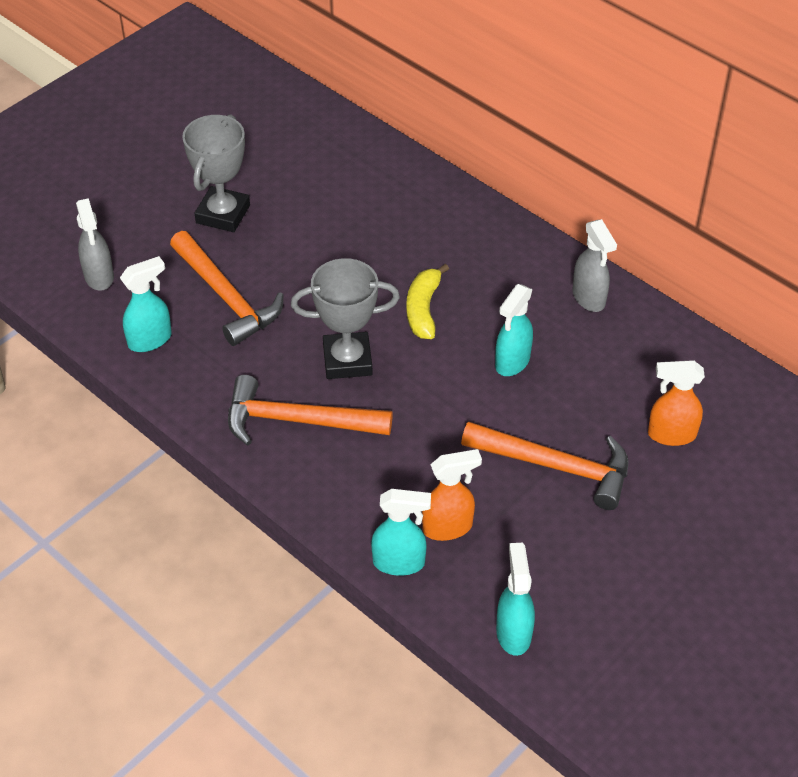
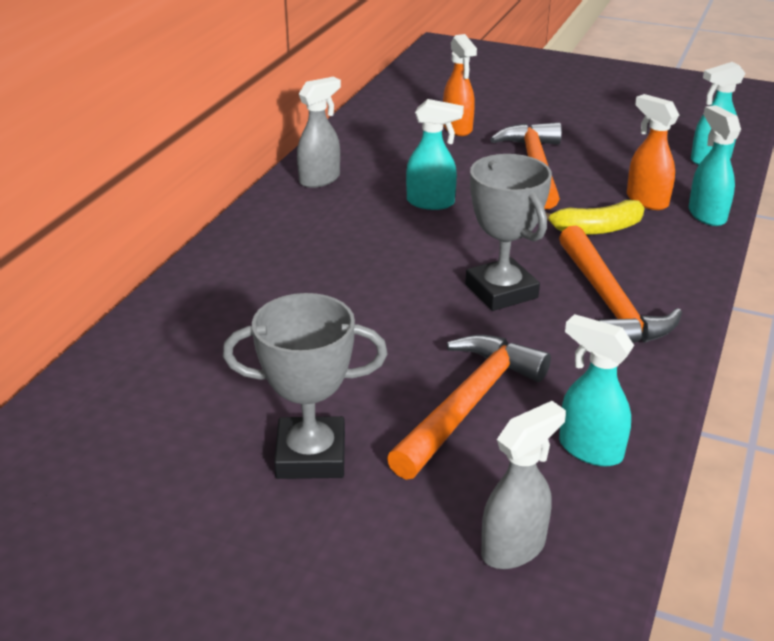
camera: 110 degrees left, 15 degrees down
(423, 309) = (393, 261): yellow banana -> yellow banana (596, 229)

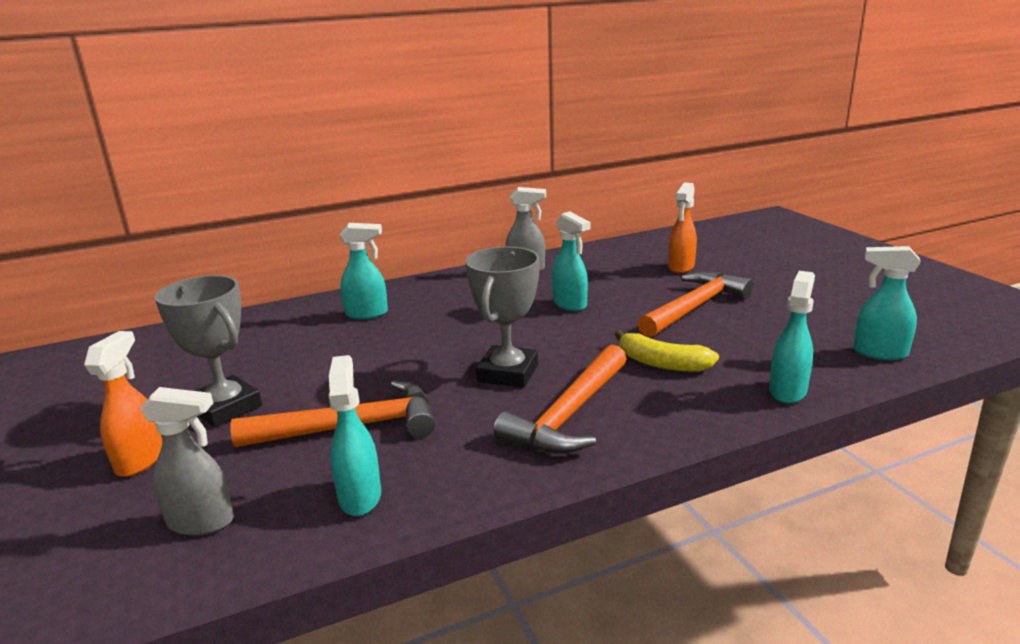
camera: 45 degrees right, 10 degrees down
(249, 293) = (367, 314): none -> turquoise spray bottle
(646, 200) = (748, 360): orange spray bottle -> orange spray bottle (140, 460)

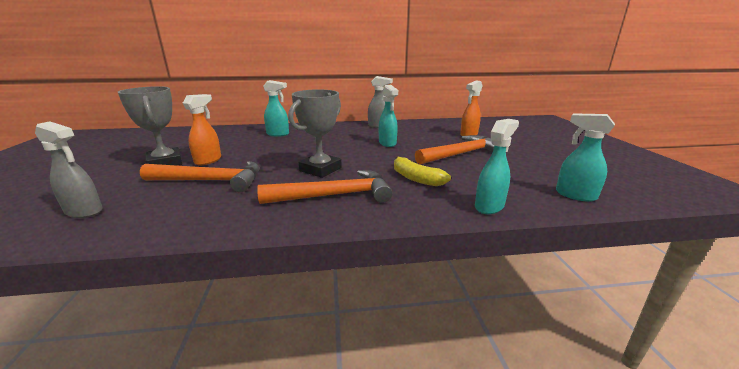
camera: 15 degrees right, 0 degrees up
(140, 460) = (99, 178): orange spray bottle -> orange spray bottle (208, 160)
(360, 496) = (173, 215): turquoise spray bottle -> none
(570, 414) = (334, 195): orange hammer -> orange hammer turned 150 degrees counterclockwise

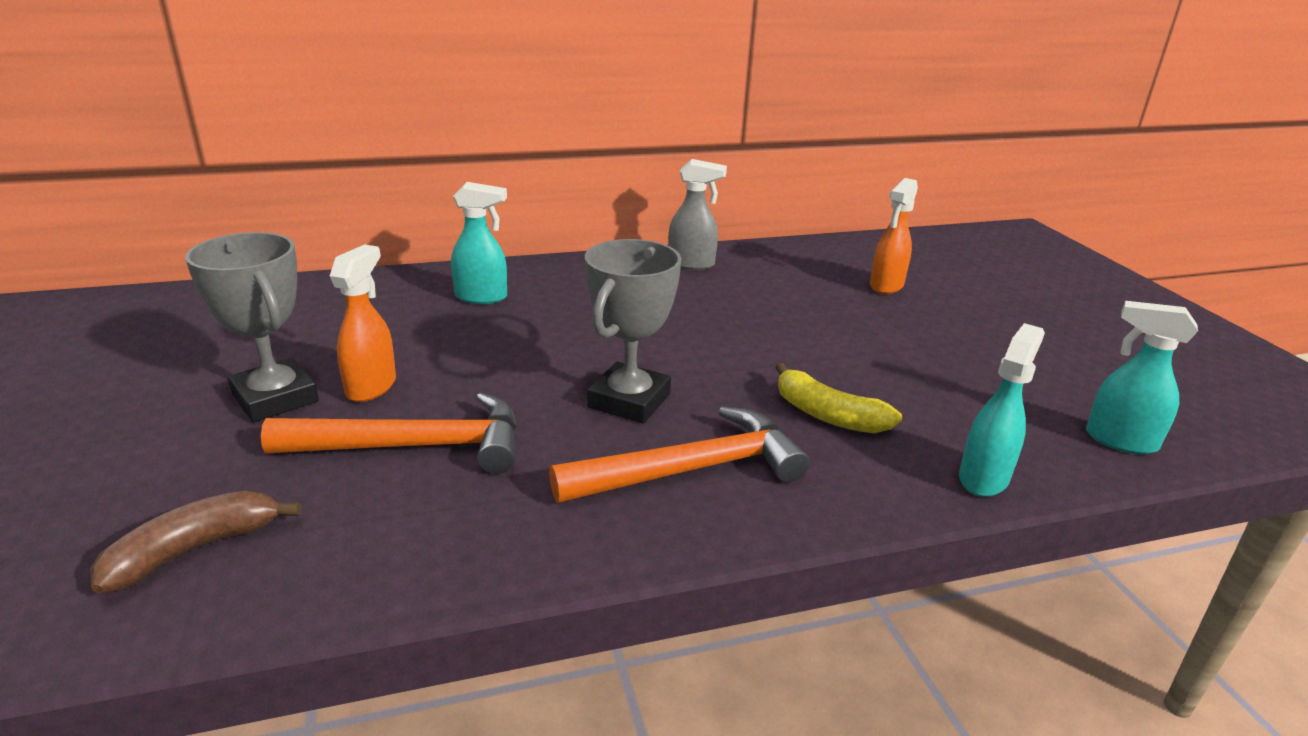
camera: 10 degrees left, 5 degrees up
(84, 211) = (195, 549): grey spray bottle -> brown banana
(387, 143) = (733, 318): turquoise spray bottle -> none
(461, 154) = (889, 343): orange hammer -> none

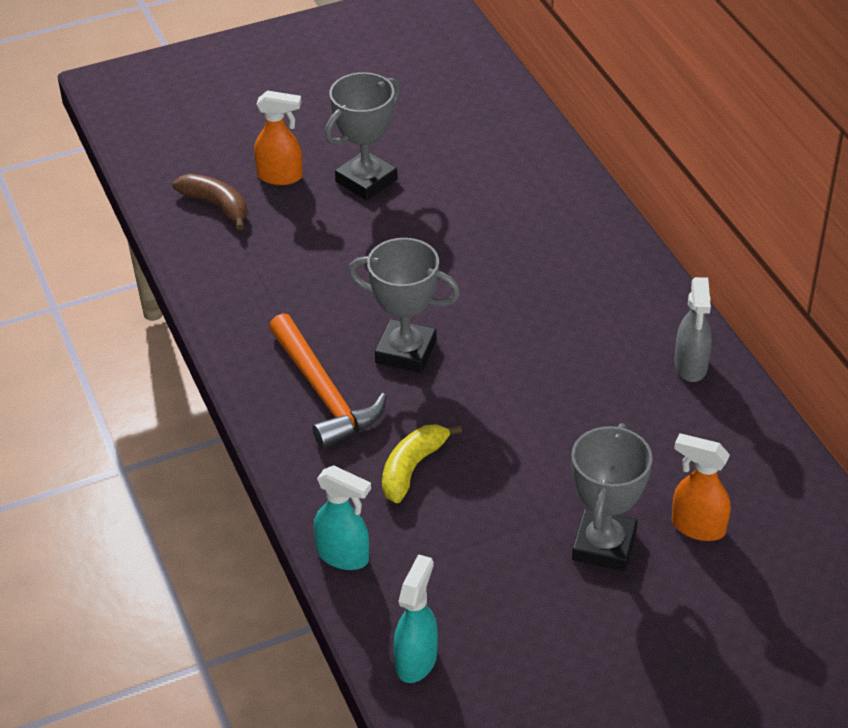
camera: 85 degrees right, 15 degrees up
(372, 386) = (392, 218): orange spray bottle -> orange spray bottle (281, 176)
(415, 446) = (324, 258): orange hammer -> none
(482, 297) = (555, 238): turquoise spray bottle -> none
(919, 325) = (604, 545): none -> grey trophy

